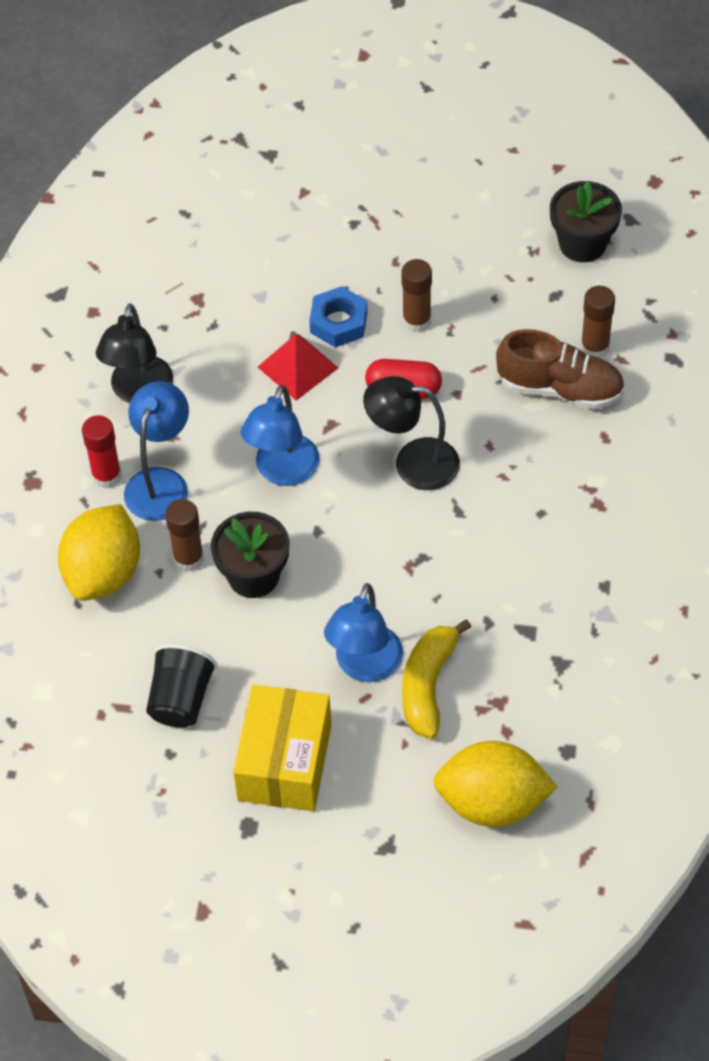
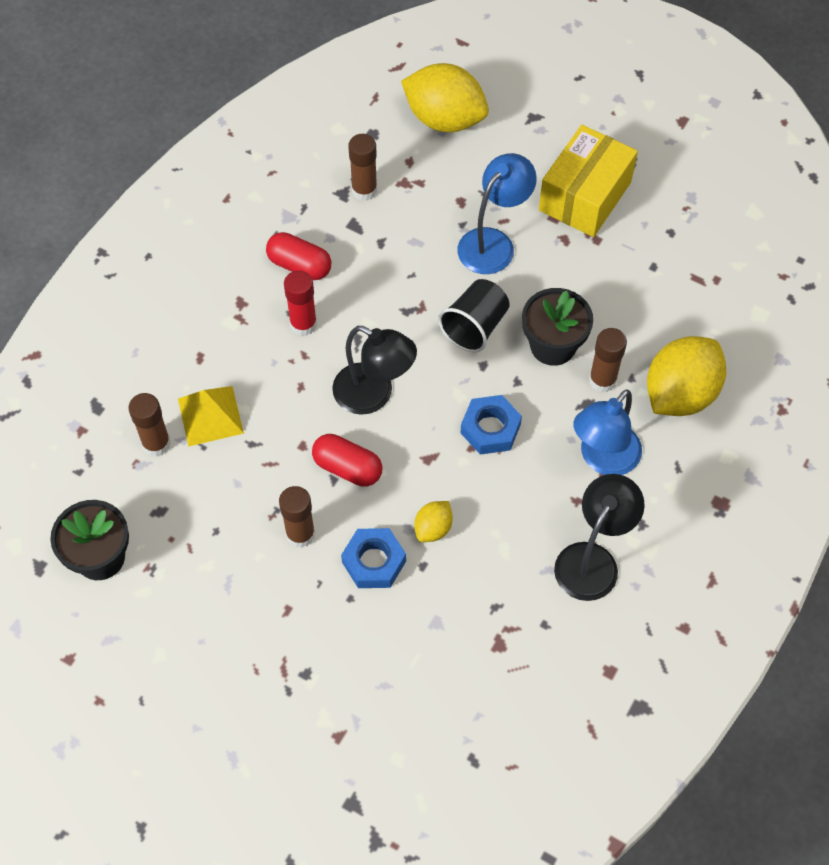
camera: 160 degrees left, 5 degrees up
(106, 475) = (650, 484): red glue stick -> red glue stick (303, 324)
(181, 700) = (648, 268): black cup -> black cup (475, 327)
(283, 472) = (490, 429): blue lamp -> blue nut
(297, 367) = (433, 528): red pyramid -> yellow lemon
(428, 685) = (451, 212): yellow banana -> none
(538, 676) = (364, 190): none -> brown glue stick
(560, 388) = (210, 416): brown shoe -> yellow pyramid
(560, 564) = (299, 265): none -> red capsule

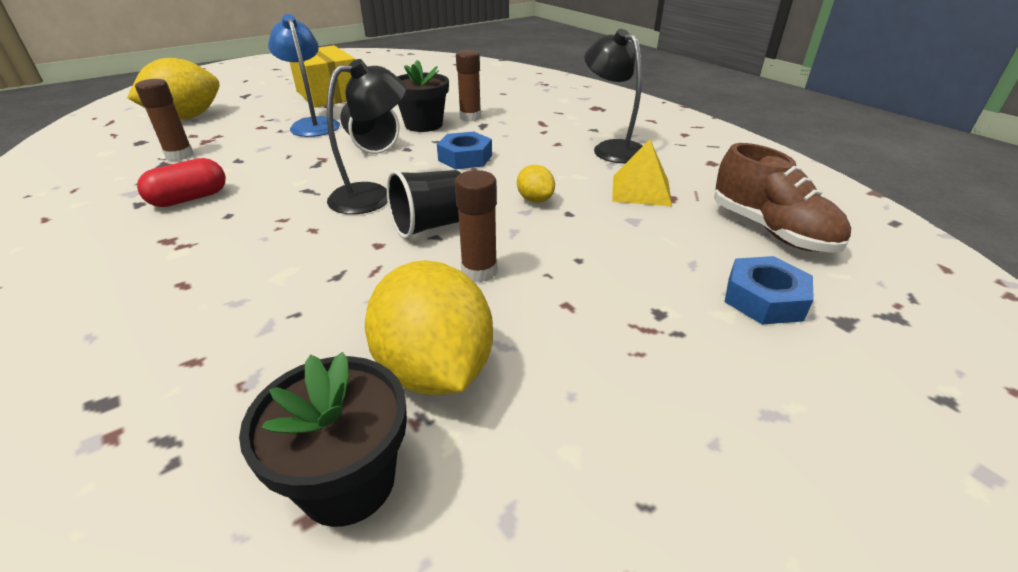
camera: 65 degrees left, 25 degrees down
(156, 444) = (240, 354): brown glue stick -> none
(210, 416) = (264, 296): yellow pyramid -> yellow pyramid (641, 190)
(303, 324) = (251, 211): red glue stick -> none
(347, 468) = (431, 225): red capsule -> black cup
(374, 562) = (546, 236): blue nut -> blue nut (764, 299)
(474, 743) = (771, 230): none -> brown shoe
(603, 459) = (532, 129): blue lamp -> none
(680, 394) = (506, 101): yellow lemon -> yellow lemon (434, 369)

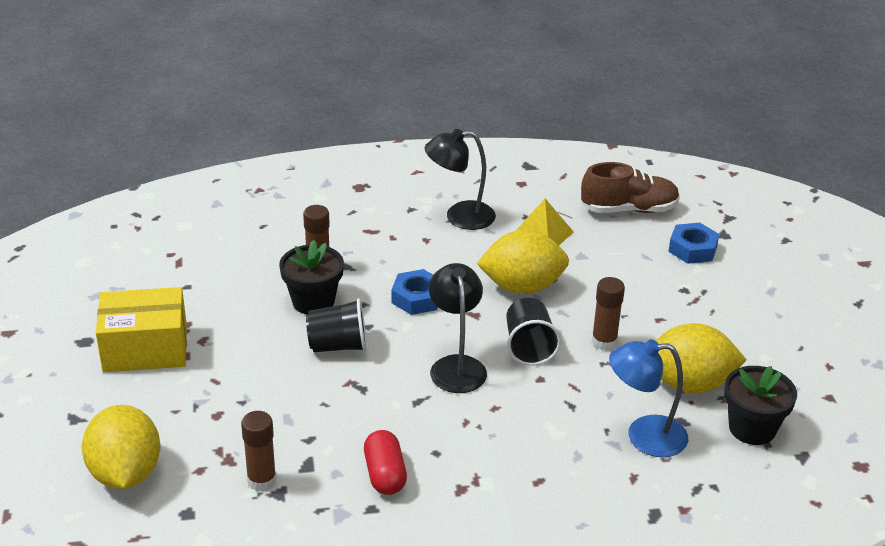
camera: 65 degrees left, 0 degrees up
(313, 124) = (244, 375): blue lamp -> blue lamp (644, 436)
(535, 200) = (522, 287): yellow lemon -> yellow lemon, size x2.10

